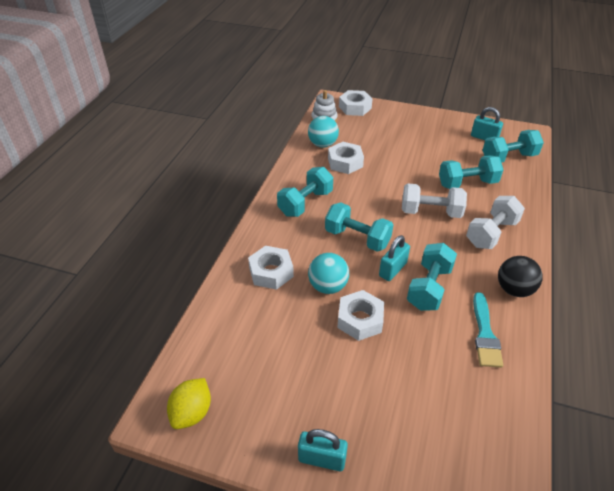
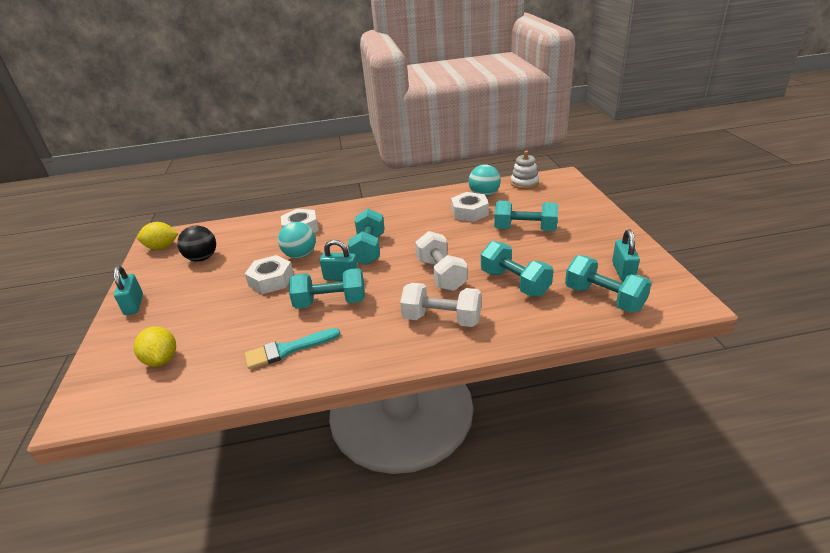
camera: 65 degrees right, 10 degrees down
(305, 203) = (393, 214): turquoise dumbbell -> turquoise dumbbell (525, 229)
(355, 107) = (566, 189): white nut -> none
(452, 438) = (162, 359): none -> yellow lemon
(514, 289) = (362, 354): black ball -> black ball (202, 258)

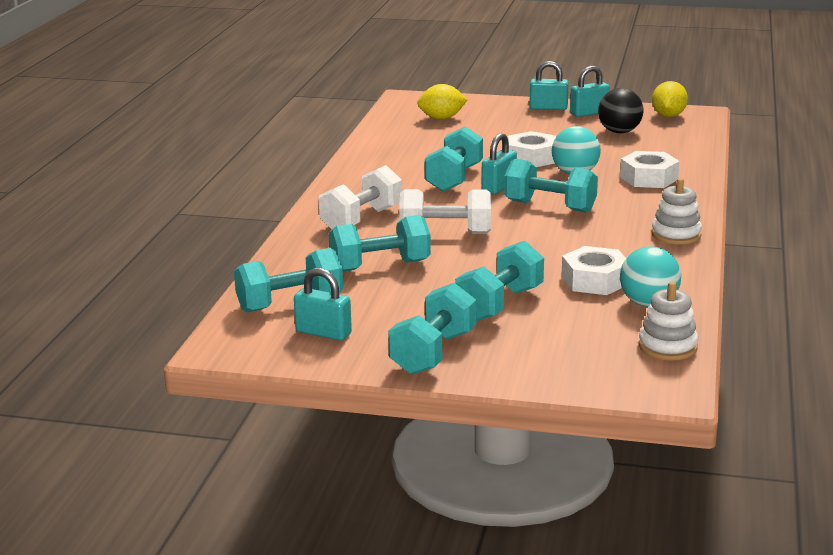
camera: 110 degrees right, 10 degrees down
(152, 281) = (589, 113): none -> turquoise padlock
(287, 350) = (397, 157): turquoise brush -> none
(390, 204) = (676, 235): none -> white stacking toy
(600, 232) = (433, 353): none -> turquoise dumbbell

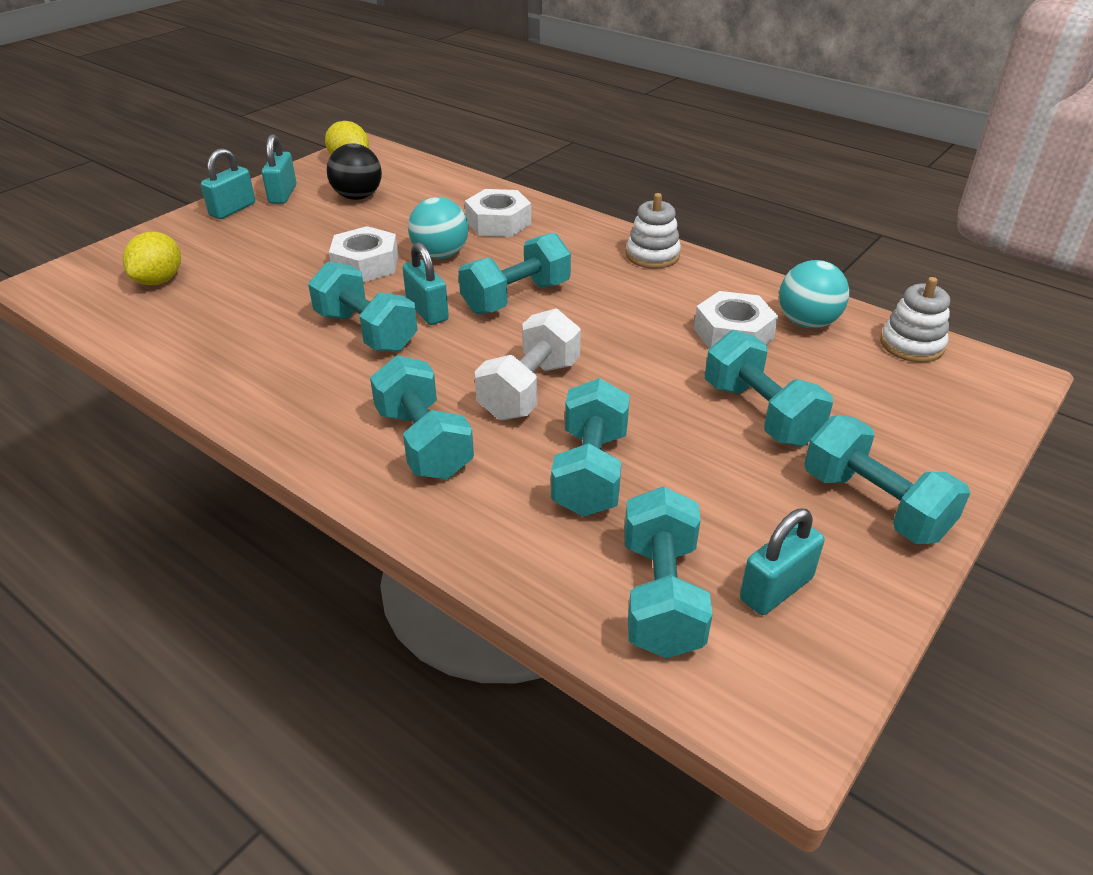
camera: 65 degrees left, 15 degrees up
(362, 219) = (424, 443): white dumbbell -> turquoise dumbbell

